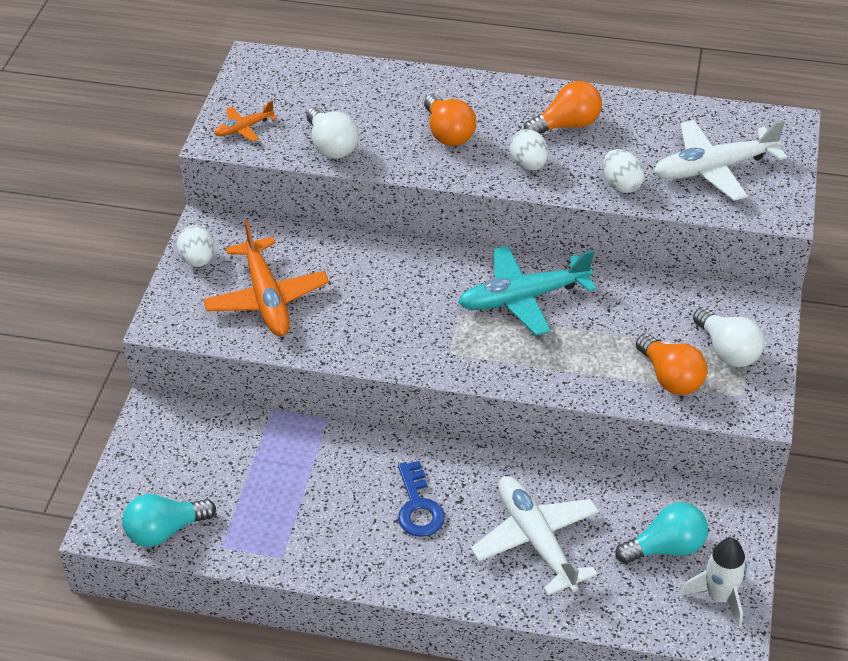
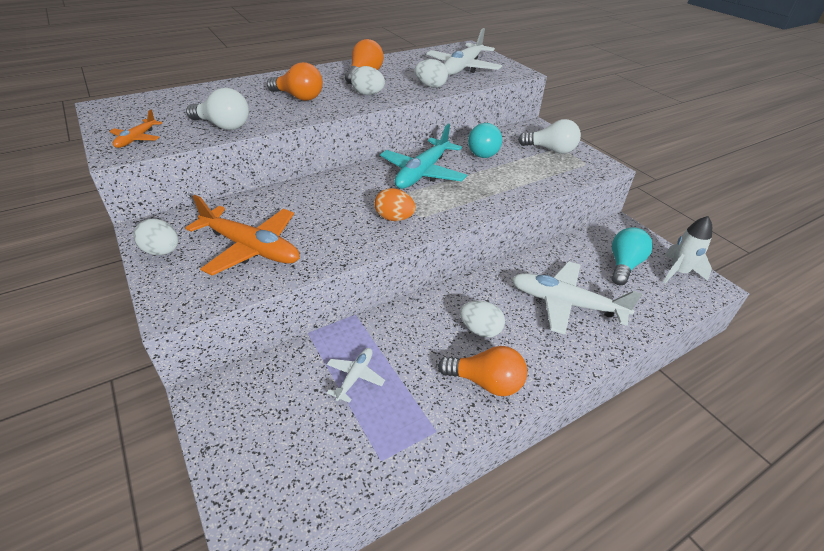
camera: 45 degrees left, 5 degrees down
(165, 531) = (317, 485): turquoise light bulb -> turquoise light bulb (485, 152)
(268, 473) = (355, 377): none -> white plane
(418, 506) = (480, 330): blue key -> white egg
(423, 339) = (394, 218): none -> orange egg
(670, 377) = (546, 172): orange light bulb -> orange light bulb (486, 382)

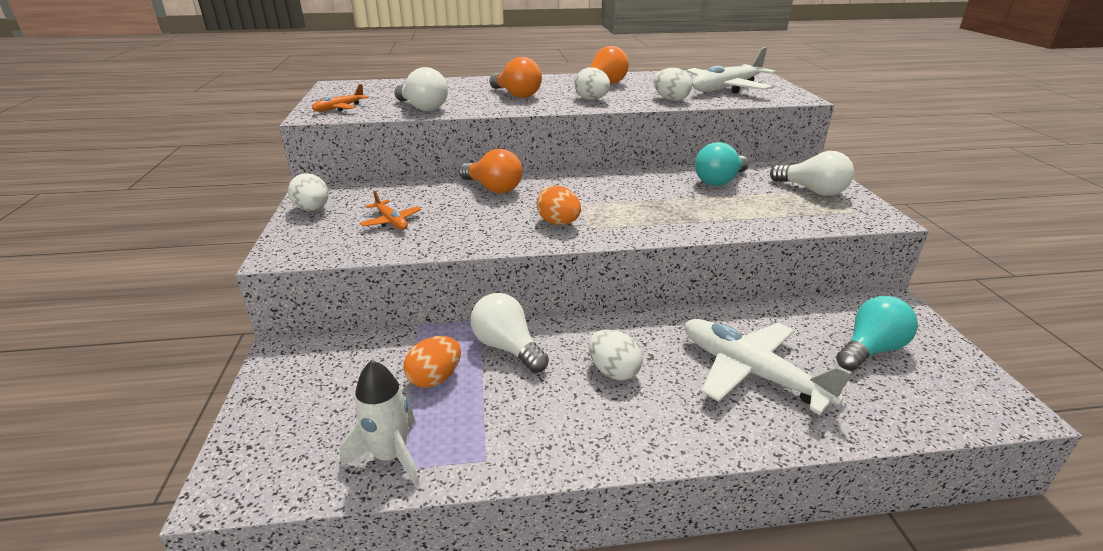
camera: 25 degrees right, 10 degrees down
(250, 248) = (391, 221): orange plane -> orange plane, size x0.50
(355, 377) = (435, 378): white plane -> orange egg
(393, 333) = (507, 347): none -> white light bulb
(422, 172) = (626, 189): turquoise plane -> none
(486, 382) = (582, 428): orange light bulb -> orange light bulb (493, 188)
(678, 272) = (960, 378): white rocket -> white rocket (391, 456)

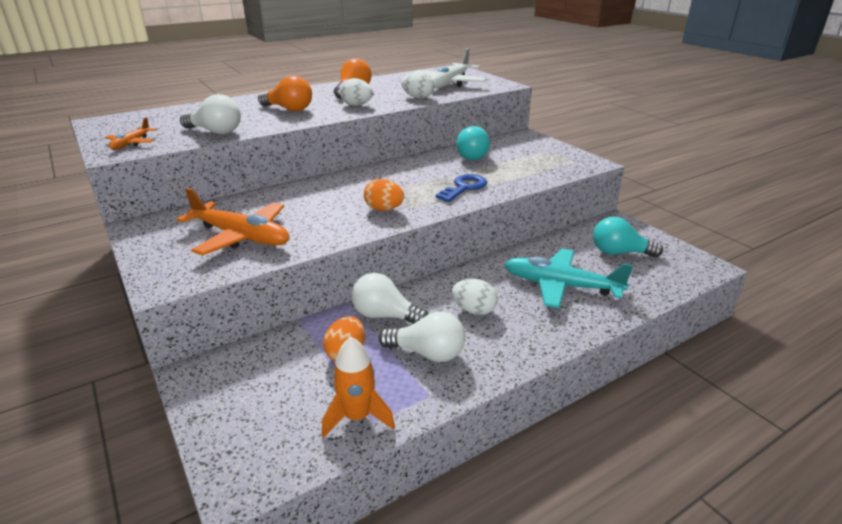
camera: 25 degrees left, 0 degrees up
(312, 209) = (153, 242): white egg -> none
(391, 221) = (240, 237): orange plane -> orange plane, size x2.01
(391, 456) = (357, 417): white rocket -> orange rocket
(493, 188) = (306, 193): orange light bulb -> none
(675, 216) = (464, 187): none -> blue key
(751, 372) = (561, 286): white plane -> turquoise plane
(812, 191) = (540, 152): white light bulb -> white light bulb (427, 353)
(870, 350) = (619, 253): turquoise light bulb -> turquoise light bulb turned 105 degrees counterclockwise

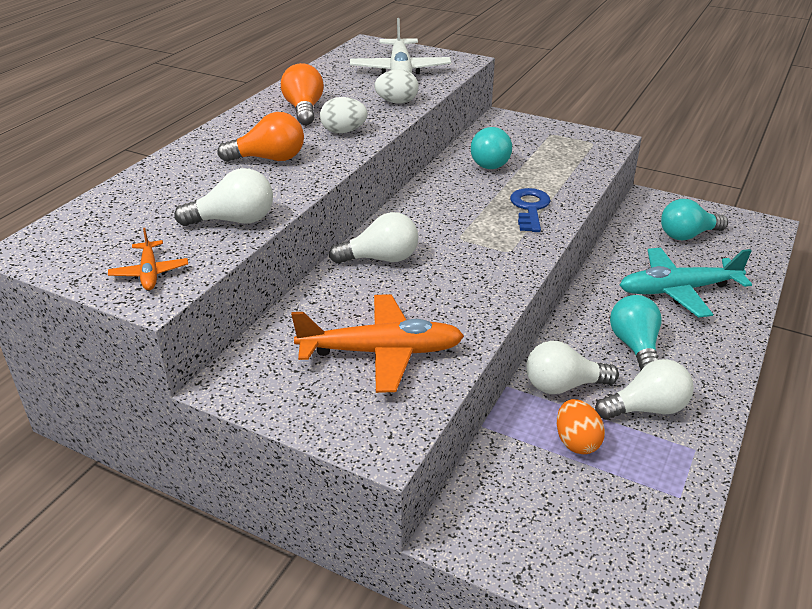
camera: 30 degrees left, 5 degrees up
(320, 190) = (381, 259): none -> white light bulb
(357, 417) = (662, 499): orange rocket -> none
(384, 209) = (486, 263): orange egg -> none
(474, 310) = (635, 346): white egg -> turquoise light bulb

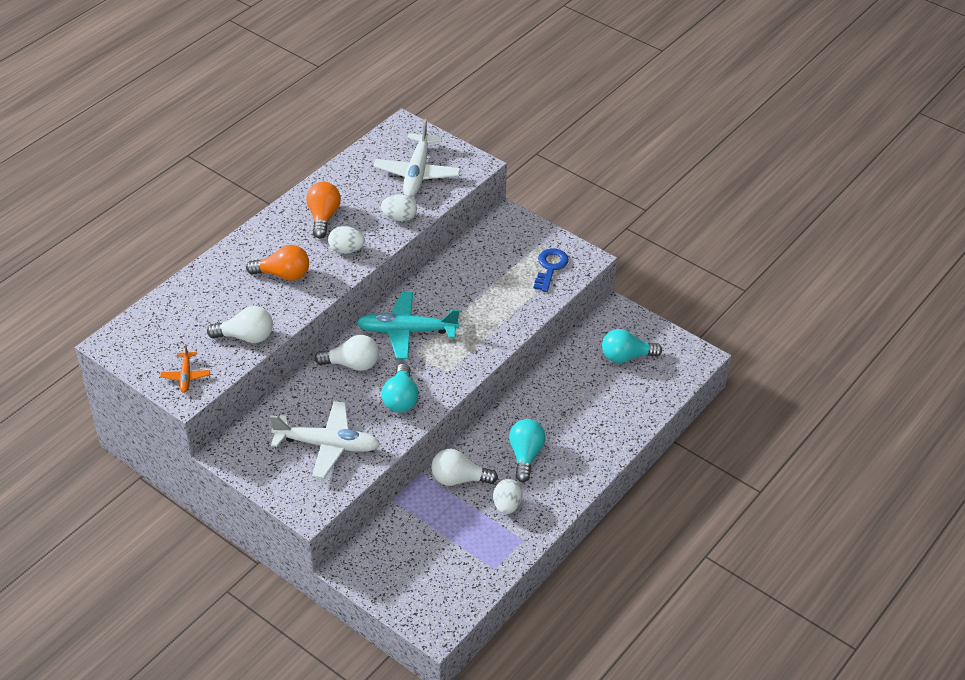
camera: 10 degrees right, 10 degrees up
(381, 352) = (327, 445): orange plane -> white plane
(487, 162) = (471, 271): turquoise light bulb -> turquoise light bulb (401, 399)
(530, 208) = (482, 329): blue key -> blue key (550, 267)
(576, 442) = (448, 522): orange egg -> none
(646, 409) = (507, 505): white light bulb -> white egg
(678, 290) = (586, 411): turquoise plane -> turquoise plane (407, 331)

